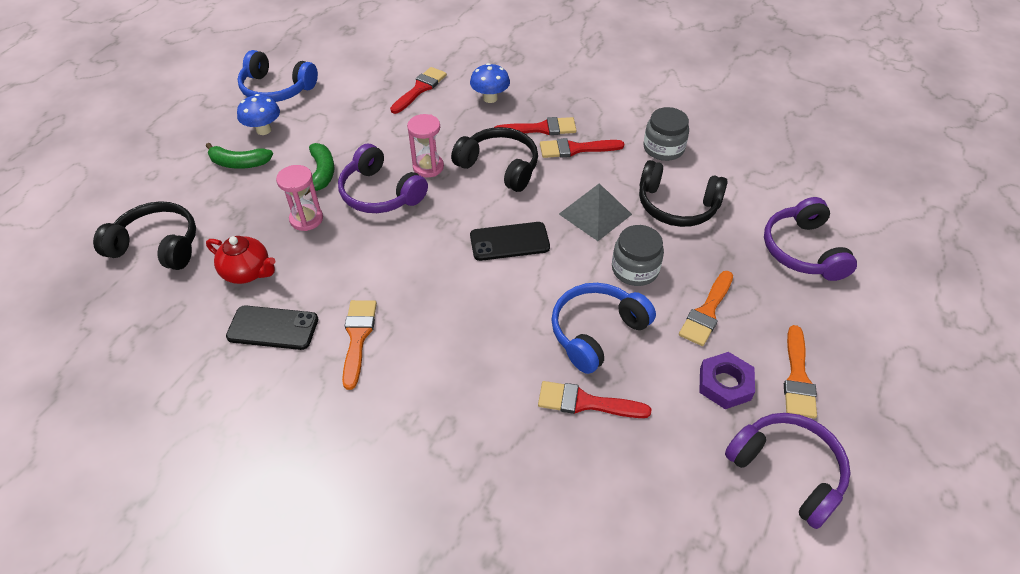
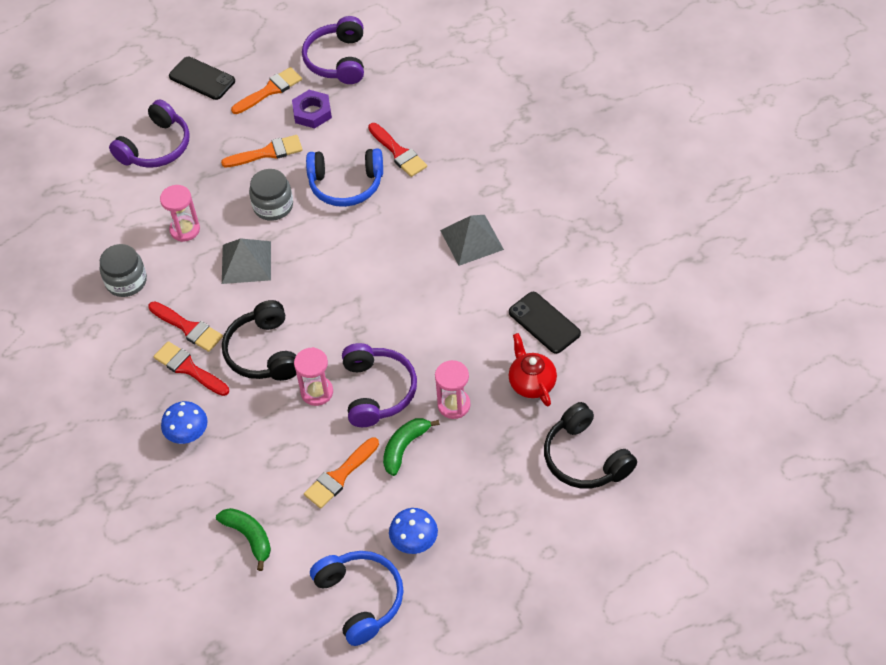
camera: 135 degrees left, 5 degrees up
(239, 163) = (464, 511): green banana -> green banana (249, 537)
(358, 337) = (494, 278): orange brush -> orange brush (340, 476)
(415, 361) = (472, 239): none -> grey pyramid
(420, 89) = (233, 495): red brush -> none
(509, 241) = (328, 281): black phone -> black phone (202, 79)
(677, 205) = (185, 230): black headphones -> pink hourglass

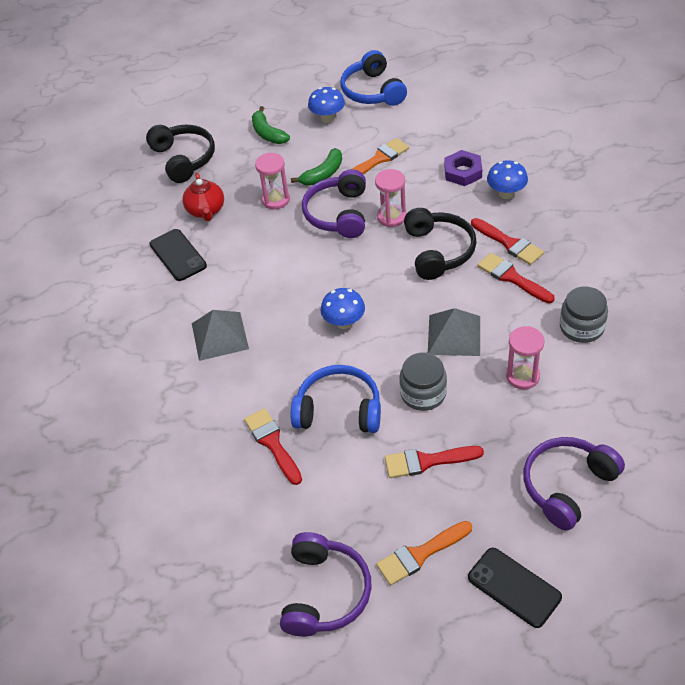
camera: 170 degrees left, 5 degrees down
(249, 537) = (453, 127): green banana -> green banana (268, 133)
(267, 153) = (427, 461): orange brush -> red brush
(312, 112) = (367, 512): purple nut -> purple nut (463, 172)
(352, 264) = (344, 322): none -> blue mushroom

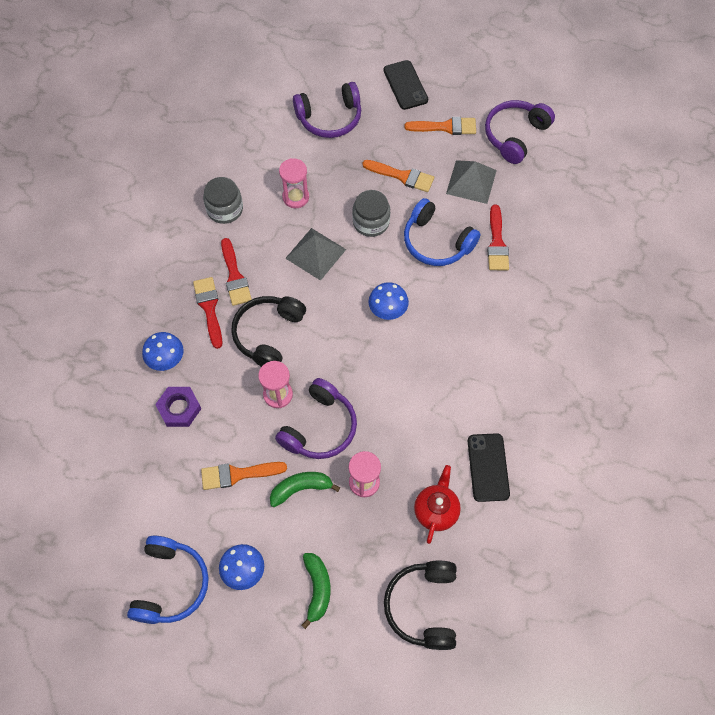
camera: 155 degrees left, 15 degrees up
(219, 336) = (491, 355): grey pyramid -> grey pyramid (471, 182)
(427, 461) = (402, 176): red brush -> orange brush

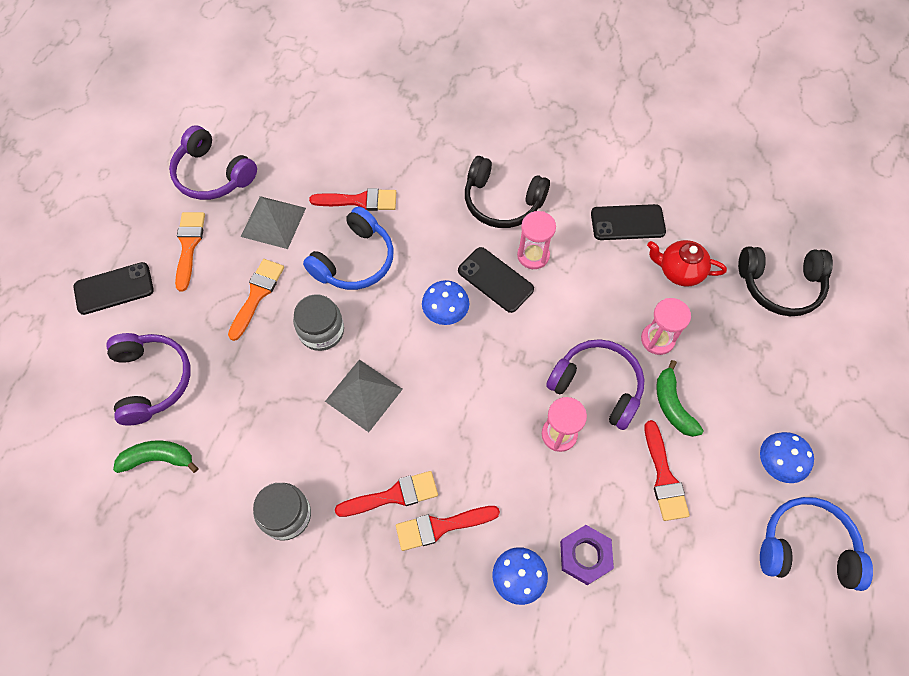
camera: 90 degrees left, 0 degrees up
(238, 474) = (664, 477): orange brush -> red brush
(268, 334) = (478, 449): black headphones -> black headphones (502, 202)
(295, 197) = (276, 421): pink hourglass -> pink hourglass (533, 255)
(317, 589) = (781, 386): green banana -> green banana (158, 458)
(421, 350) = (495, 280): none -> black phone

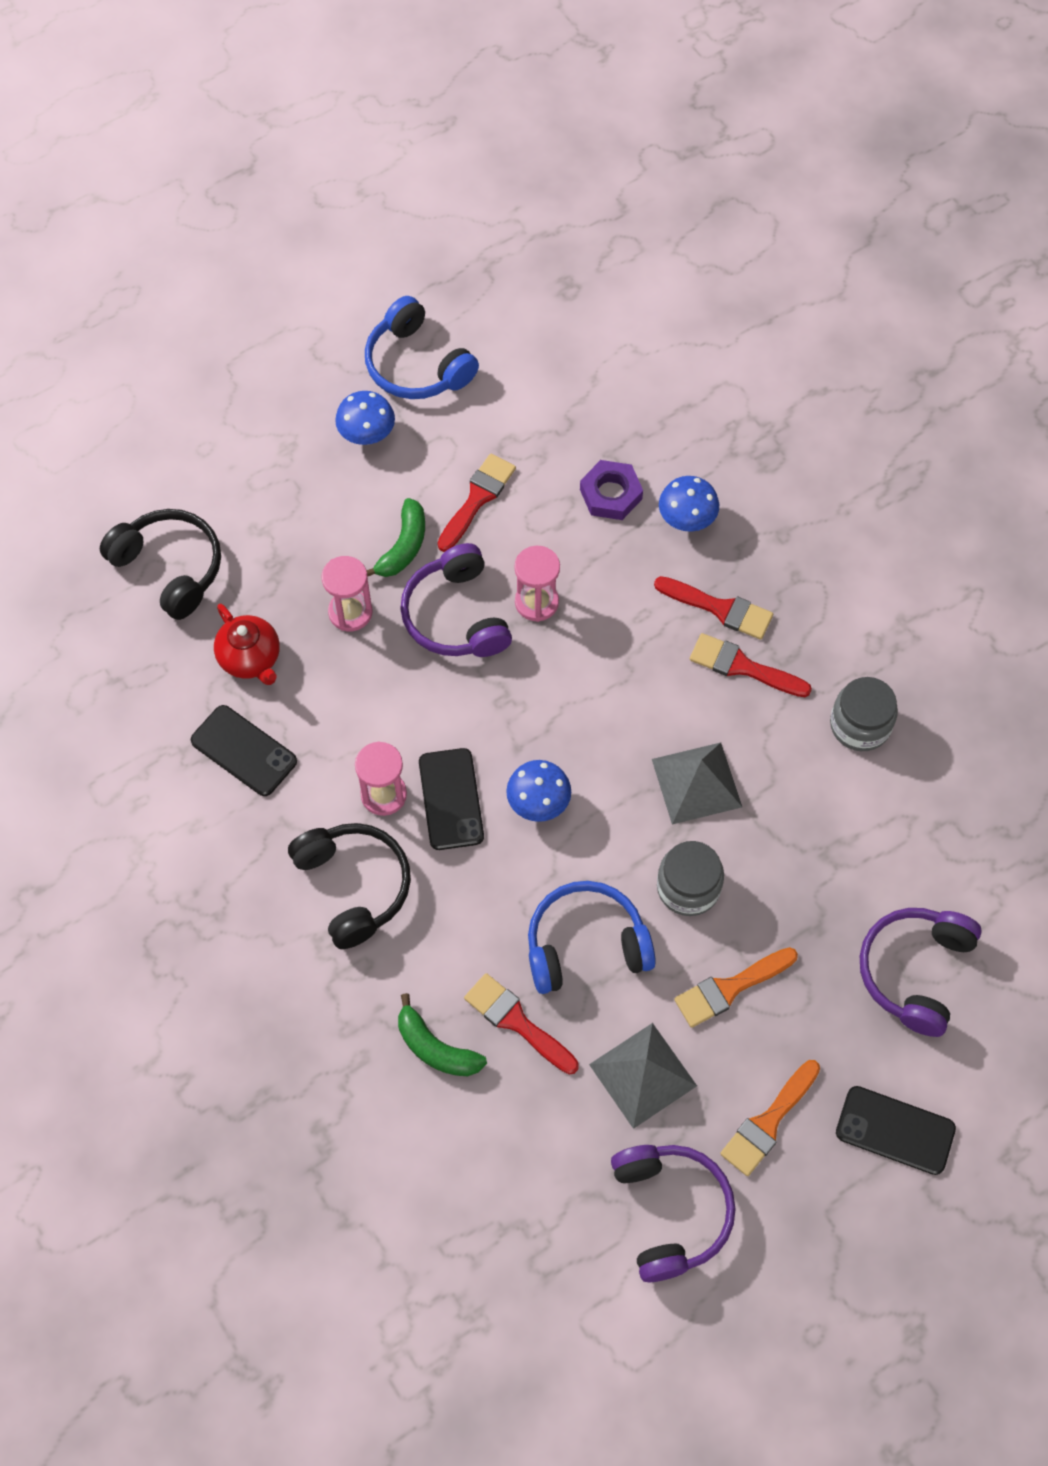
camera: 140 degrees left, 0 degrees up
(158, 458) = (956, 876): green banana -> green banana (435, 1048)

